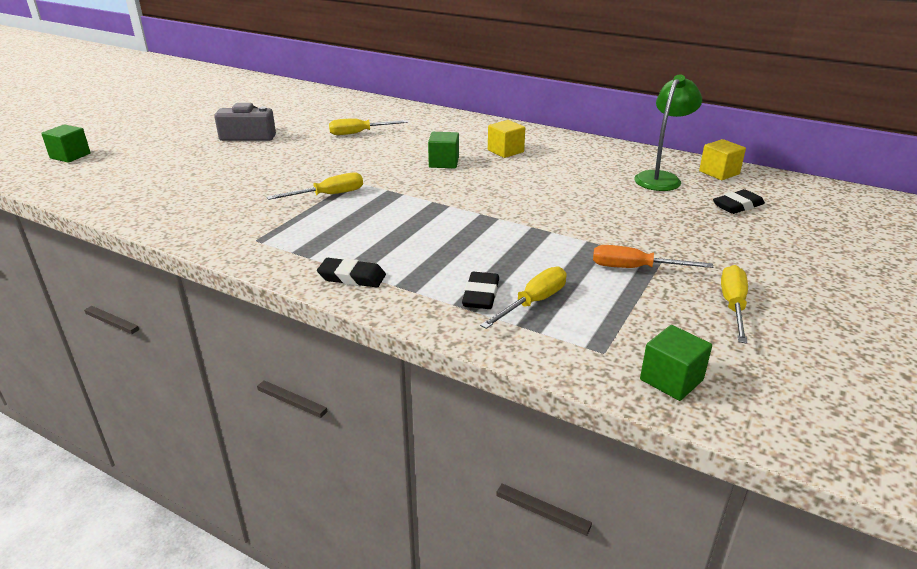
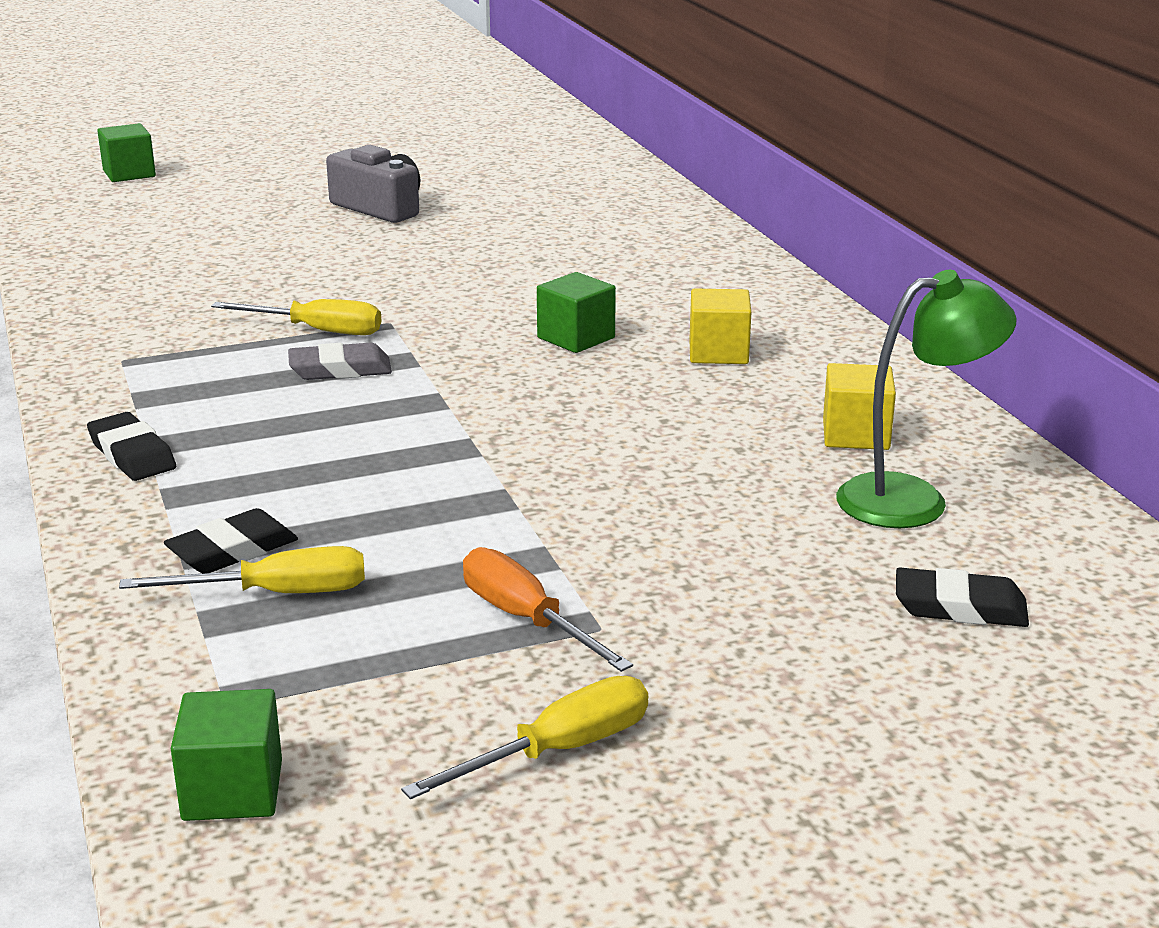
camera: 40 degrees right, 5 degrees down
(359, 133) = (541, 249): yellow screwdriver -> none
(373, 207) = (340, 369): none -> grey eraser
(719, 172) = (1065, 535): yellow cube -> yellow cube (855, 435)

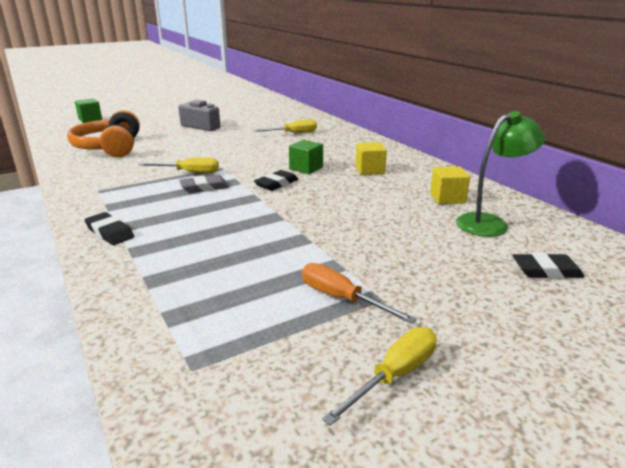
camera: 10 degrees left, 0 degrees up
(161, 255) = (110, 148): none -> orange headphones
(232, 790) = (209, 430): green cube -> none
(233, 550) = (173, 276): black eraser -> black eraser (276, 184)
(277, 594) = (203, 298): yellow screwdriver -> yellow screwdriver (293, 133)

